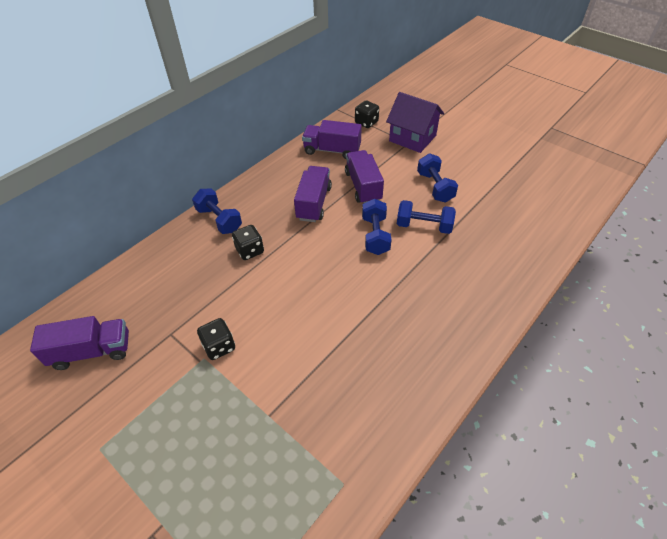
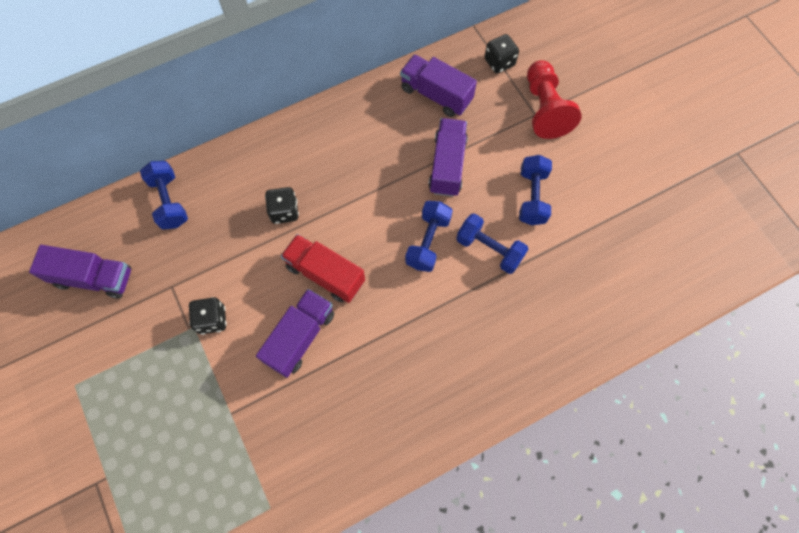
camera: 20 degrees right, 20 degrees up
(219, 220) = (267, 156): blue dumbbell -> blue dumbbell (169, 201)
(304, 281) = (325, 274): none -> red truck
(314, 203) = (380, 170): purple truck -> purple truck (300, 337)
(412, 138) = (544, 109): purple house -> red pawn

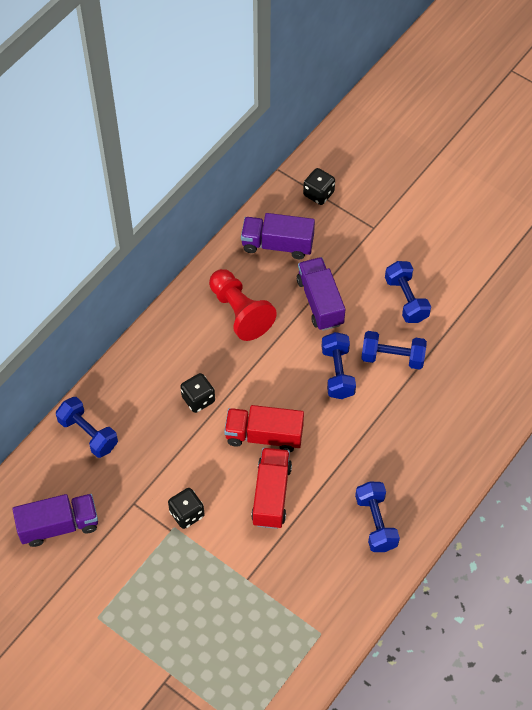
camera: 25 degrees left, 10 degrees down
(300, 337) = (271, 495): purple truck -> red truck
(385, 414) = (376, 523): none -> blue dumbbell
(544, 109) = (379, 220): red pawn -> red pawn (240, 312)

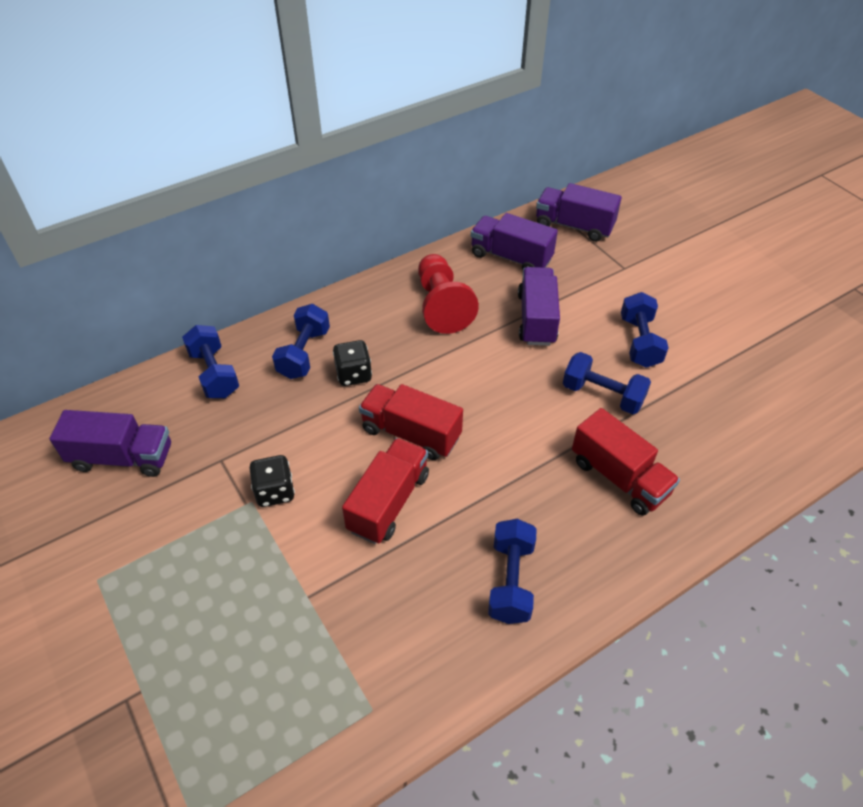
camera: 20 degrees right, 10 degrees down
(318, 194) = (574, 226): black dice -> purple truck
(337, 373) = (528, 393): blue dumbbell -> blue dumbbell (304, 353)
(424, 422) = (619, 477): none -> red truck

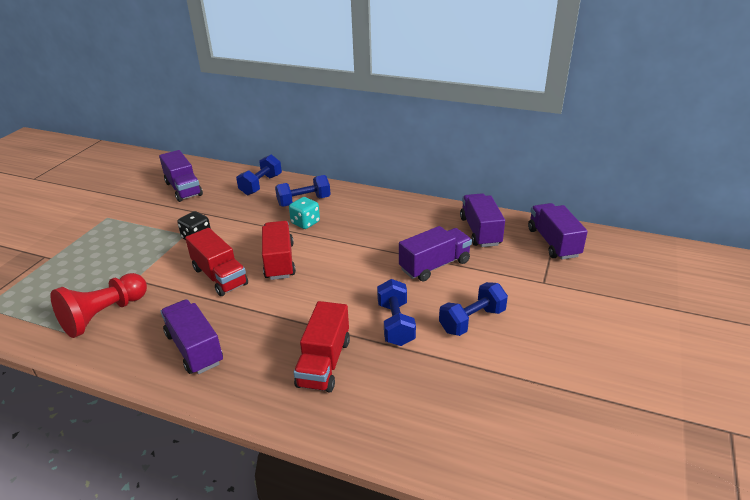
camera: 55 degrees right, 15 degrees down
(353, 374) = (305, 223): black dice -> turquoise dice
(388, 502) = (220, 276): red truck -> red truck turned 60 degrees clockwise
(442, 305) = (399, 226): red pawn -> red pawn (104, 315)
(510, 581) = (194, 348): blue dumbbell -> purple truck

